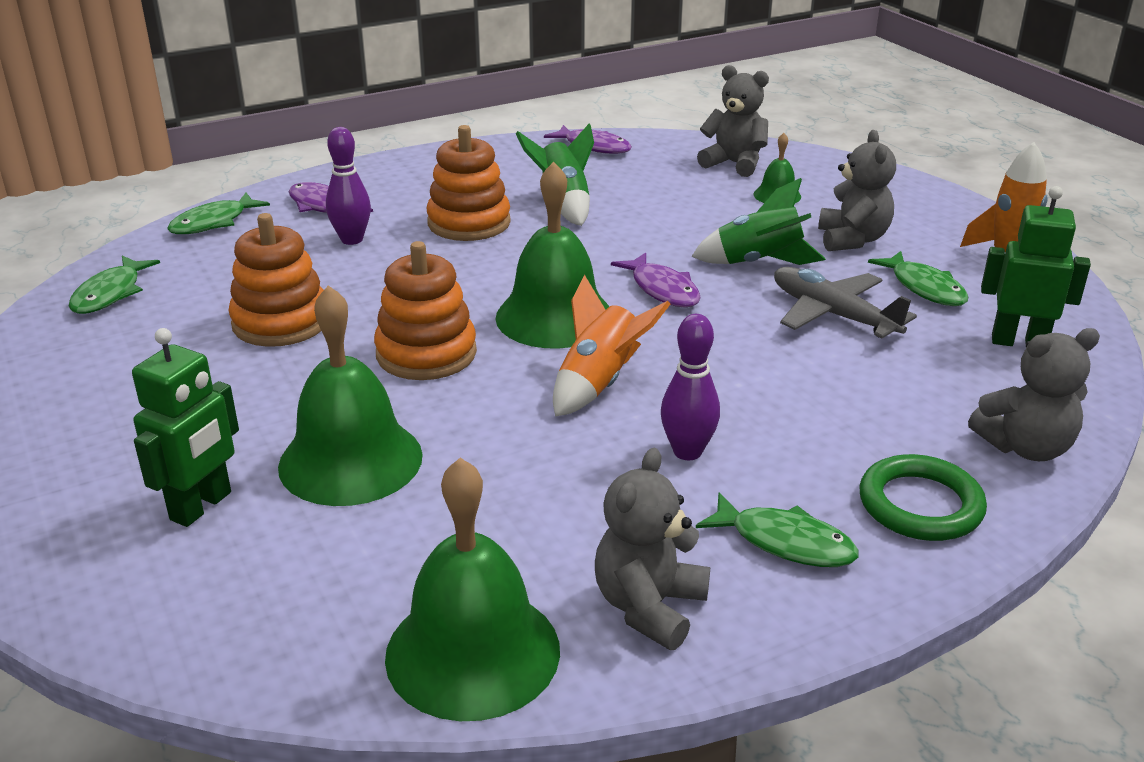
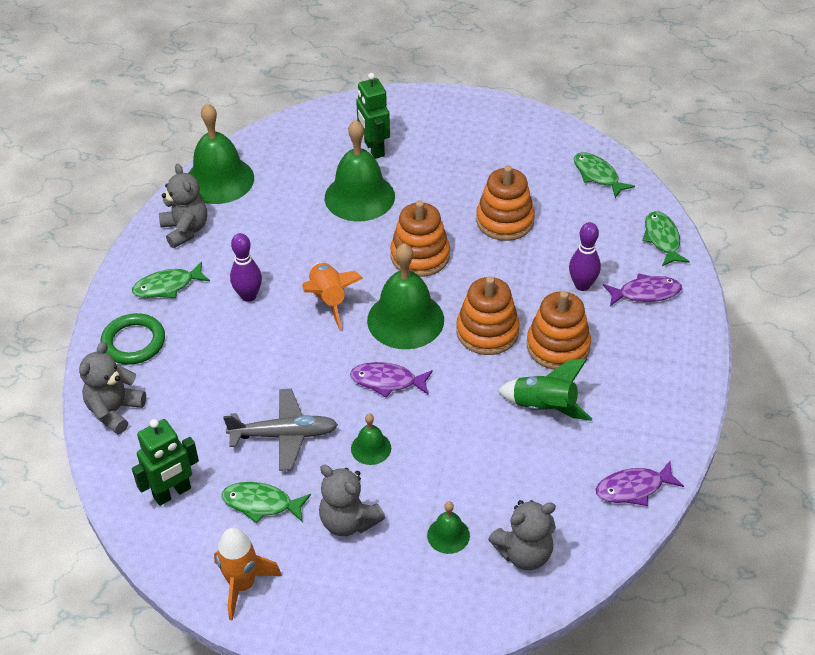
camera: 130 degrees right, 15 degrees up
(502, 264) = (487, 332): none -> orange stacking toy
(759, 263) = (371, 448): green rocket -> green bell

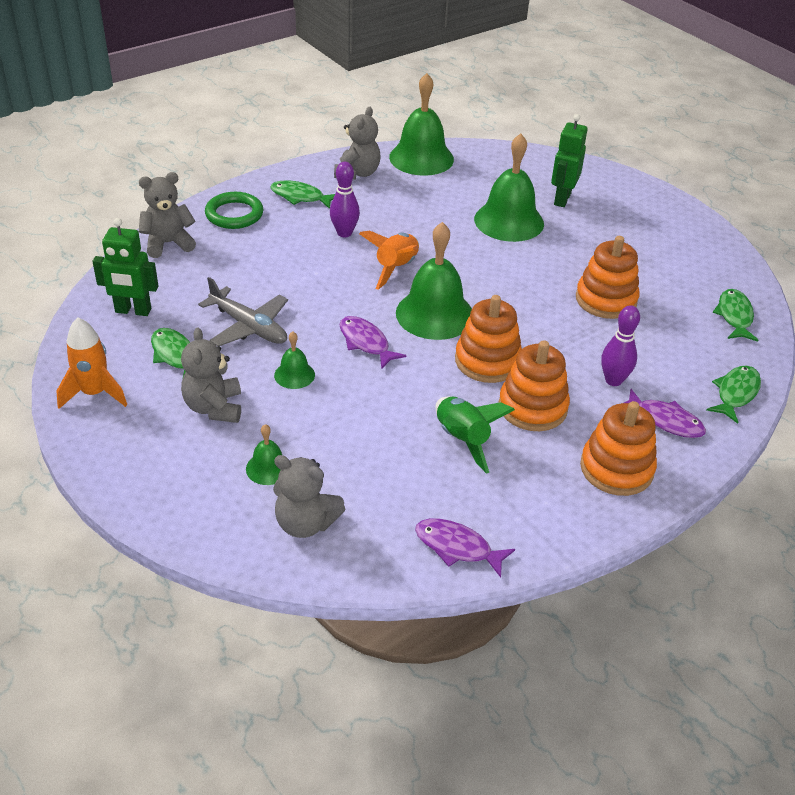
camera: 40 degrees right, 5 degrees down
(420, 256) = (503, 282): orange stacking toy -> orange stacking toy (616, 468)

